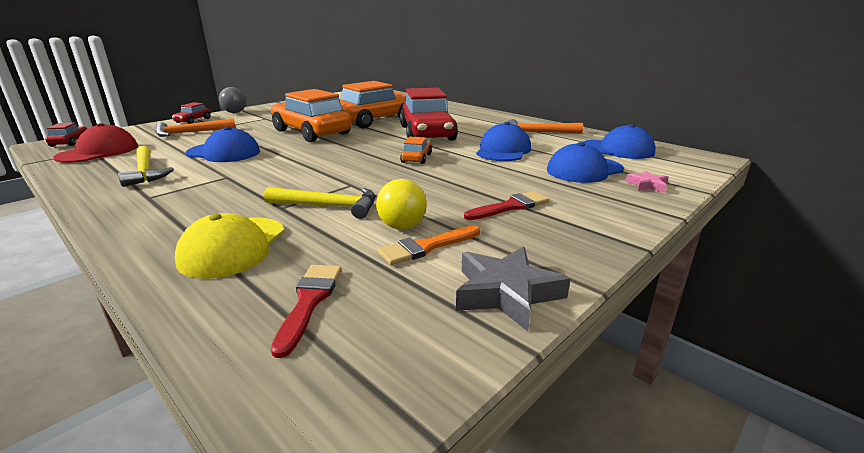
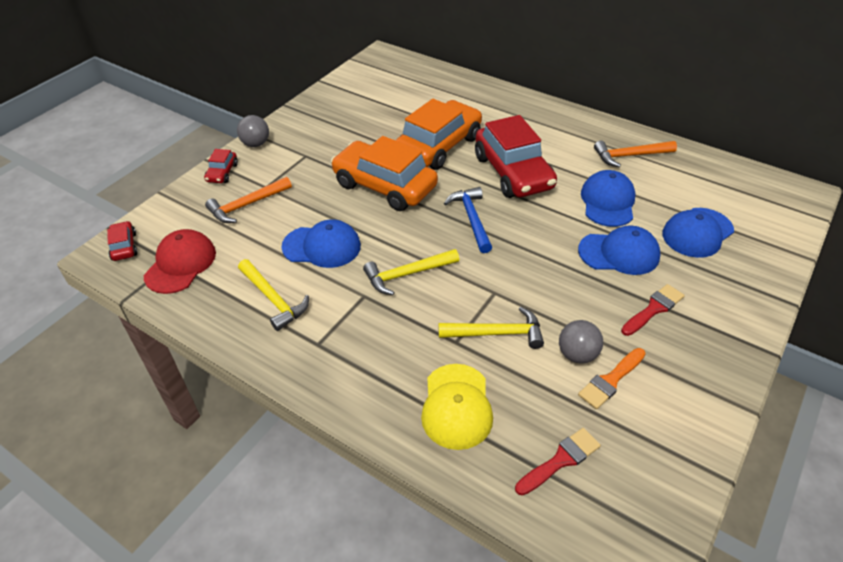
camera: 10 degrees left, 20 degrees up
(279, 170) = (407, 274): none -> yellow hammer
(309, 301) = (560, 460): red brush -> red brush turned 60 degrees clockwise
(369, 149) = (472, 219): none -> blue hammer
(402, 226) = (577, 354): yellow ball -> grey ball
(416, 158) = (529, 231): orange car -> none
(506, 293) = (692, 426): grey star -> none
(617, 149) = (717, 185): blue cap -> blue cap (619, 253)
(647, 185) = (759, 254): pink star -> none

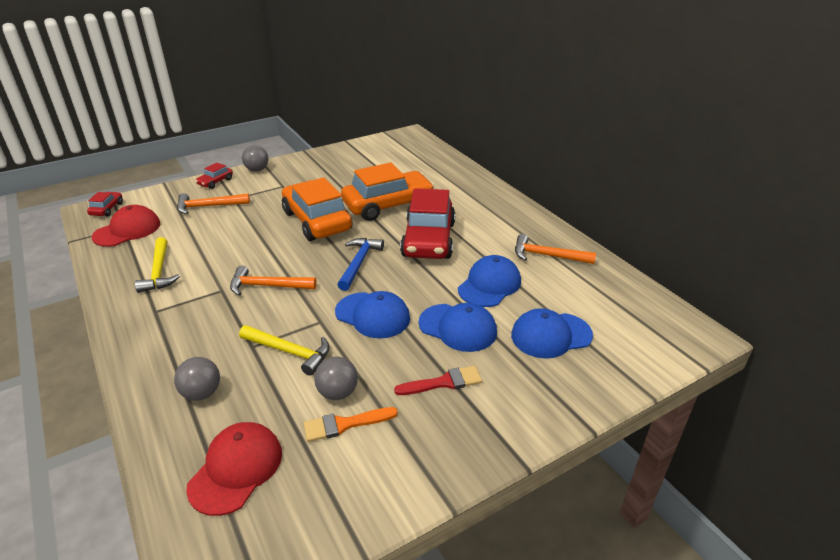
camera: 25 degrees right, 10 degrees down
(322, 246) = (228, 248): blue cap -> blue cap (373, 315)
(407, 274) = (267, 286): yellow hammer -> orange hammer
(456, 406) = (202, 393): yellow cap -> grey ball
(560, 460) = (236, 469): red brush -> red cap

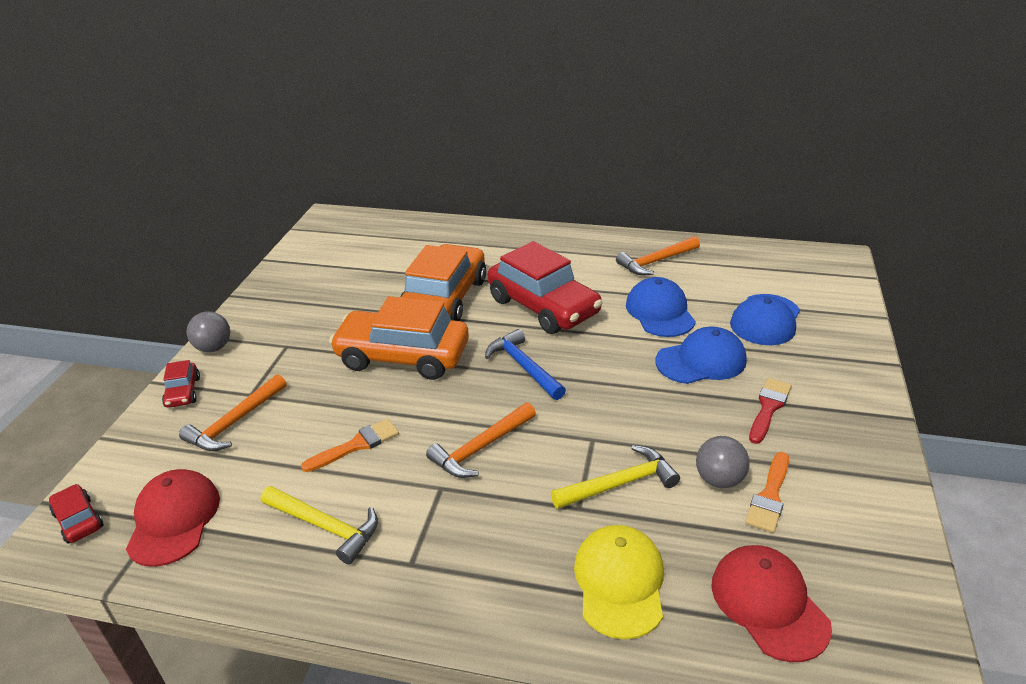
camera: 45 degrees left, 0 degrees up
(202, 393) = (619, 582): grey ball -> yellow cap
(228, 247) = (356, 445): none -> orange brush
(373, 315) = (623, 400): blue cap -> none

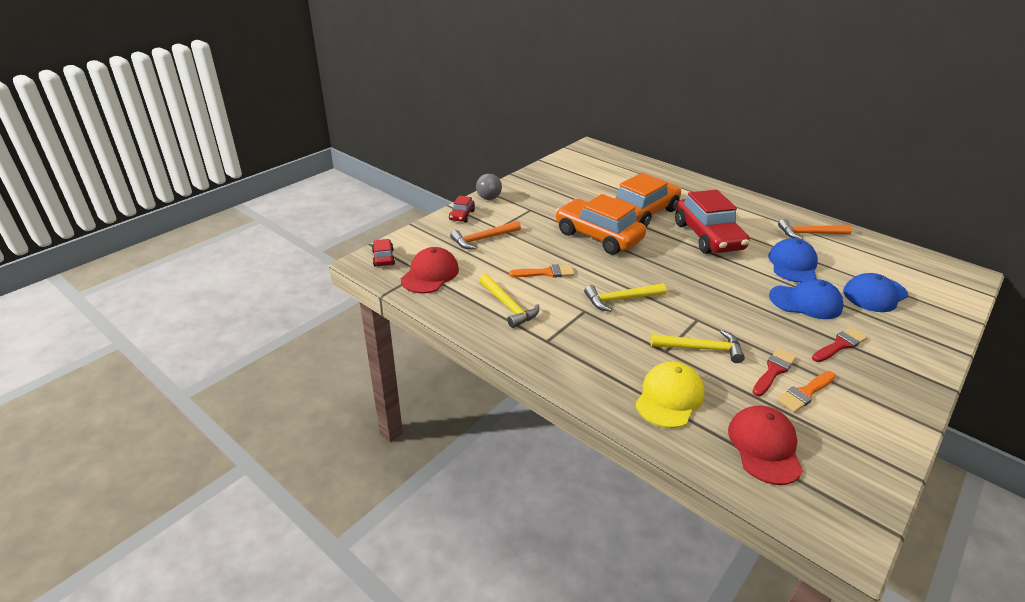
camera: 25 degrees right, 0 degrees up
(480, 448) = (620, 299): orange hammer -> yellow hammer
(524, 366) = (674, 266): blue hammer -> none
(719, 479) = (773, 371): grey ball -> red brush

